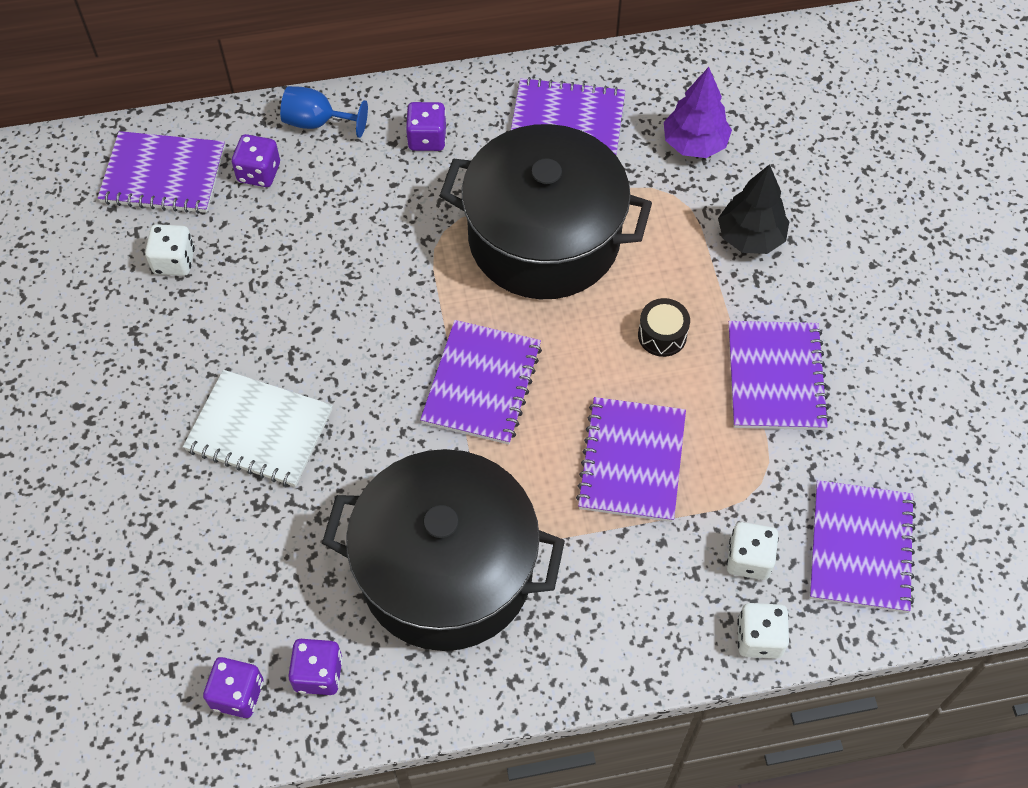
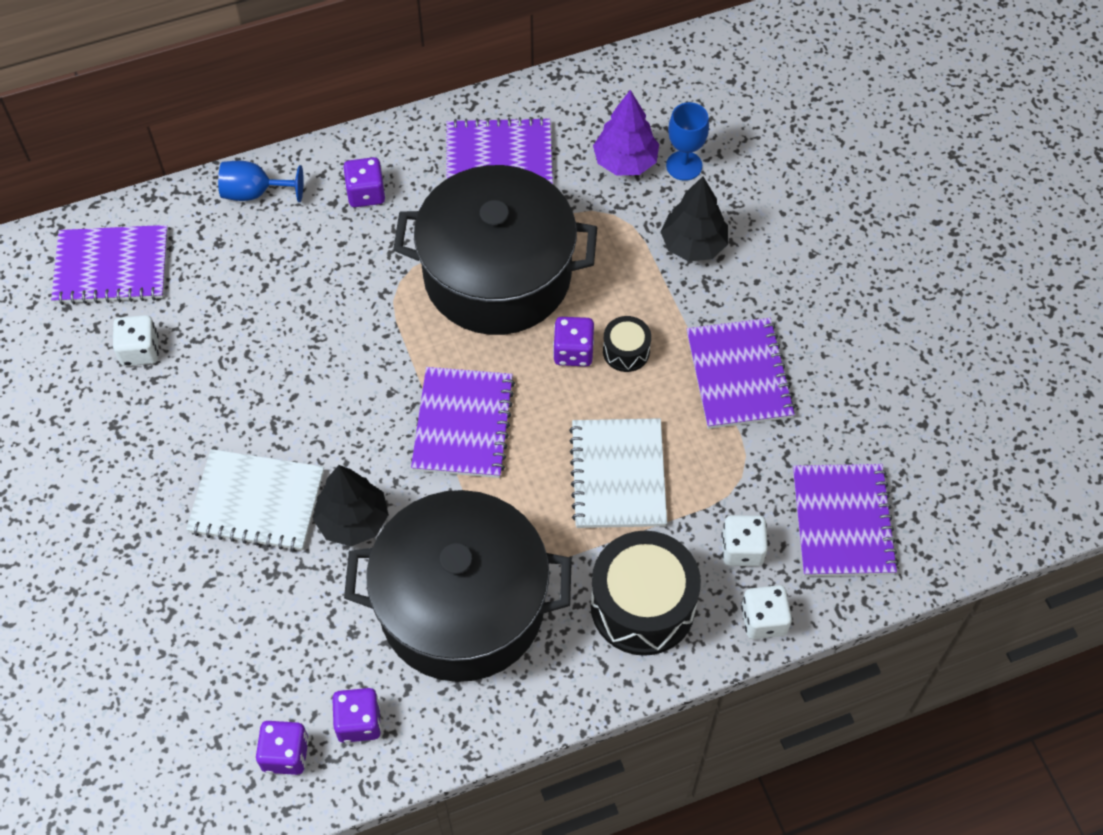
camera: 10 degrees left, 0 degrees up
(259, 173) = (206, 251): purple dice -> purple dice (573, 352)
(352, 465) = (353, 521): none -> black tree
(632, 461) = (618, 475): purple notebook -> white notebook
(634, 601) = (642, 605): none -> black drum
(754, 156) = (684, 165): none -> blue goblet

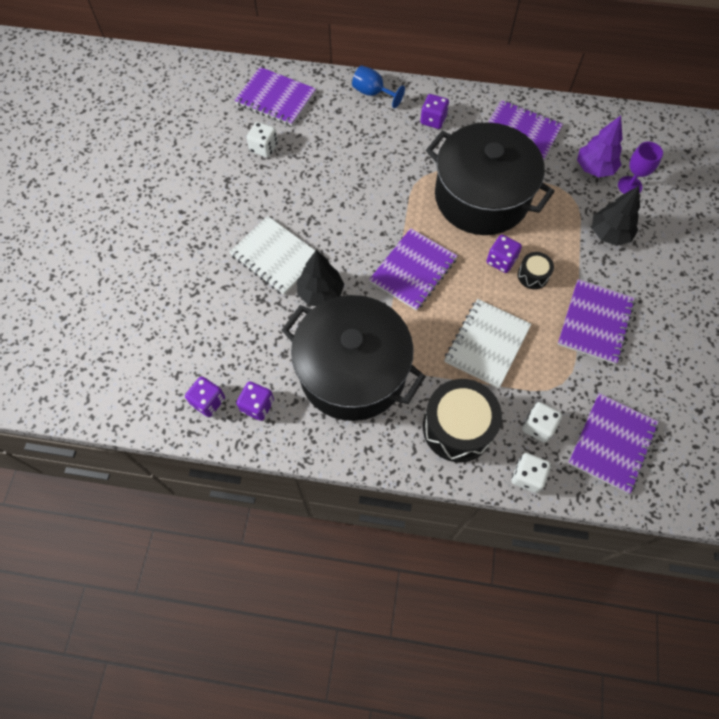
camera: 30 degrees right, 5 degrees up
(684, 165) = (629, 186): blue goblet -> purple goblet

